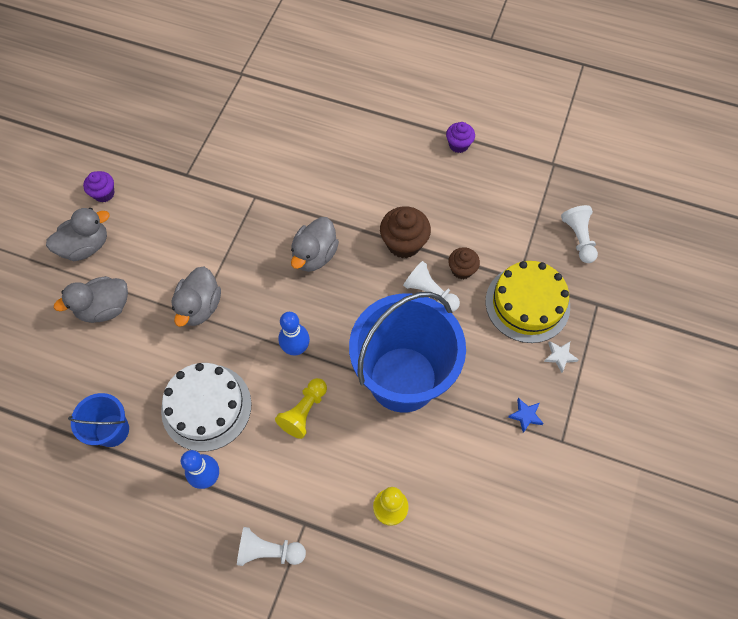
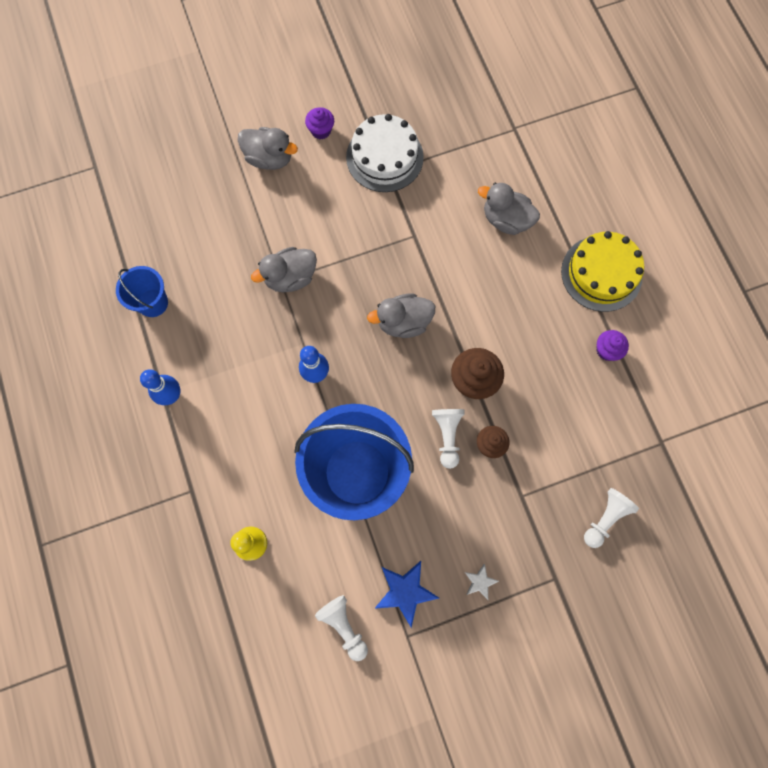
camera: 50 degrees right, 10 degrees up
(105, 308) = (234, 215): grey duck -> grey duck (506, 220)
(206, 407) = (220, 350): white cake -> white cake (384, 157)
(268, 551) = (153, 482): white pawn -> white pawn (343, 626)
(304, 412) = (272, 421): yellow pawn -> none
(525, 416) = (405, 591): blue star -> blue star, size x1.85
(527, 303) = (505, 520): yellow cake -> yellow cake (601, 273)

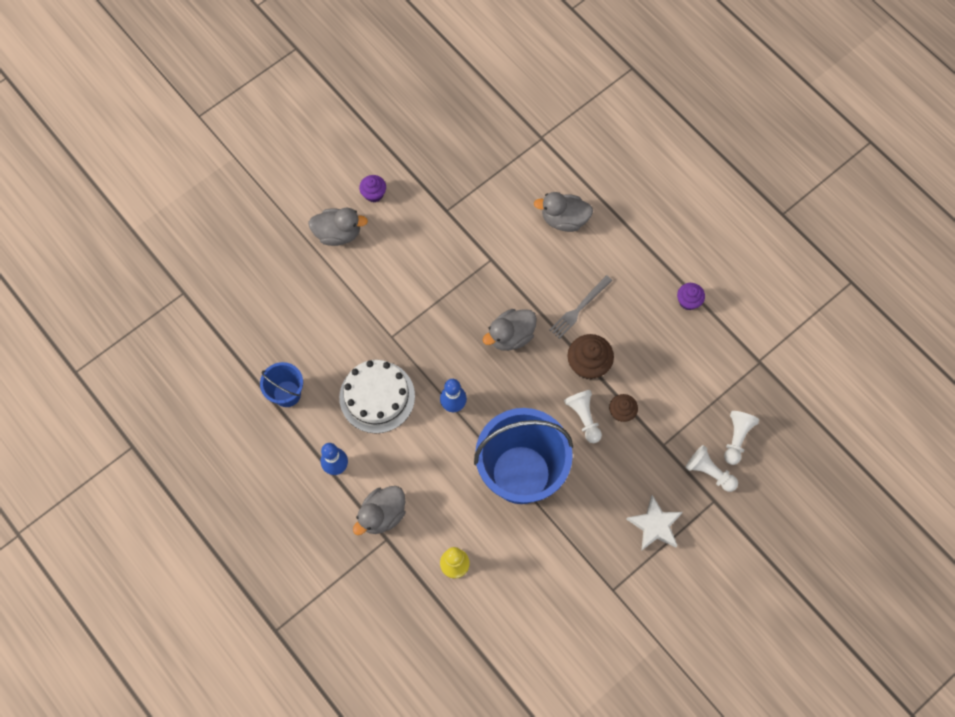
camera: 20 degrees left, 5 degrees down
(290, 277) = (399, 331): grey duck -> grey duck (382, 515)
(343, 626) = (558, 600): white pawn -> white pawn (709, 472)
(384, 157) = (439, 199): white cake -> white cake (377, 396)
(405, 591) = (597, 555): blue star -> none
(480, 582) = (655, 525): white star -> white star, size x1.85
(486, 318) = (579, 308): none -> grey fork
(601, 273) = (660, 238): yellow cake -> none

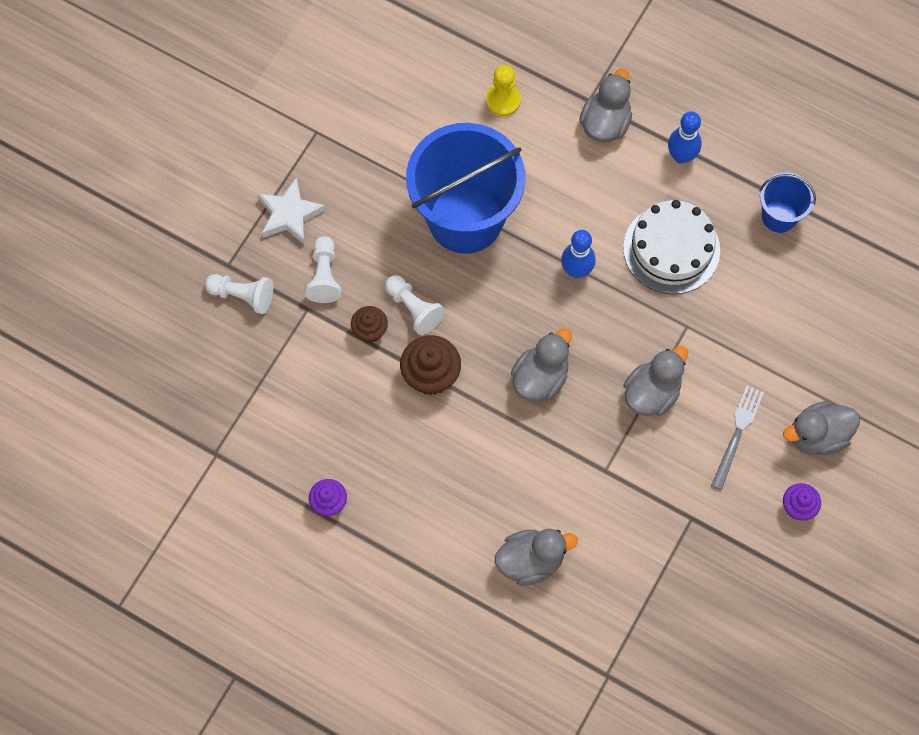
camera: 160 degrees right, 0 degrees up
(437, 299) = (652, 393): none -> grey duck
(579, 308) = (467, 443): grey fork -> grey fork (737, 433)
(736, 438) = (220, 347): white pawn -> white pawn (324, 276)

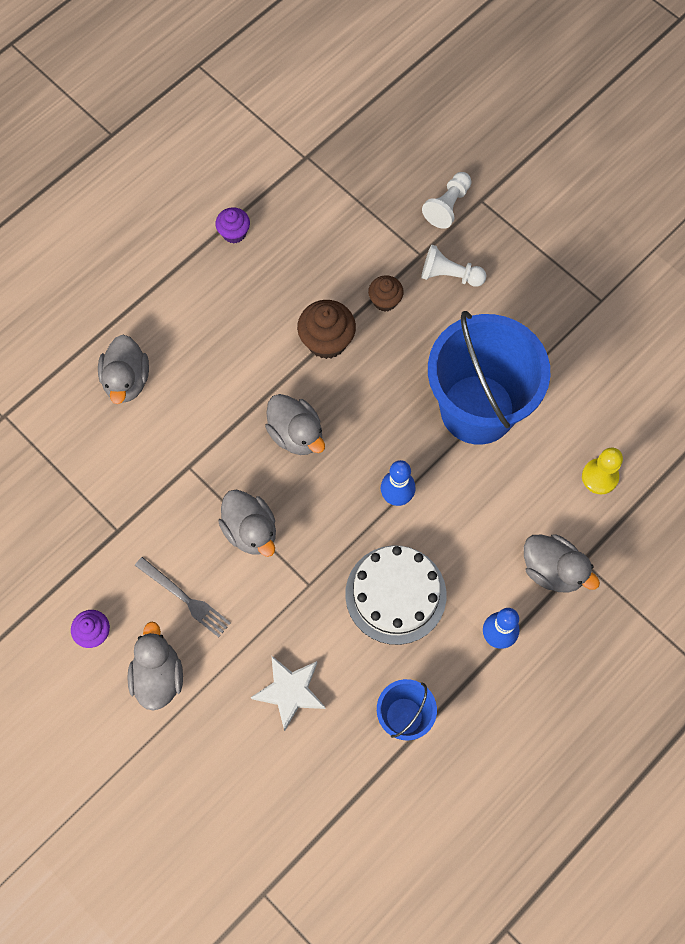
camera: 105 degrees right, 0 degrees up
(290, 215) = (519, 260): white star -> white star (290, 692)
(414, 309) = (396, 342): white pawn -> none

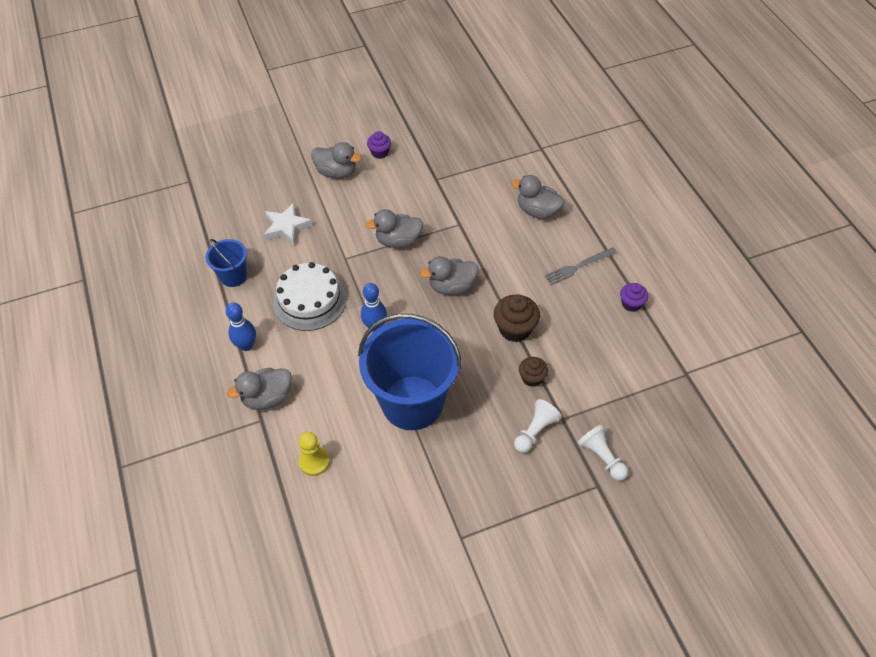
camera: 115 degrees right, 15 degrees down
(185, 598) = (374, 197): grey fork -> grey fork (578, 267)

